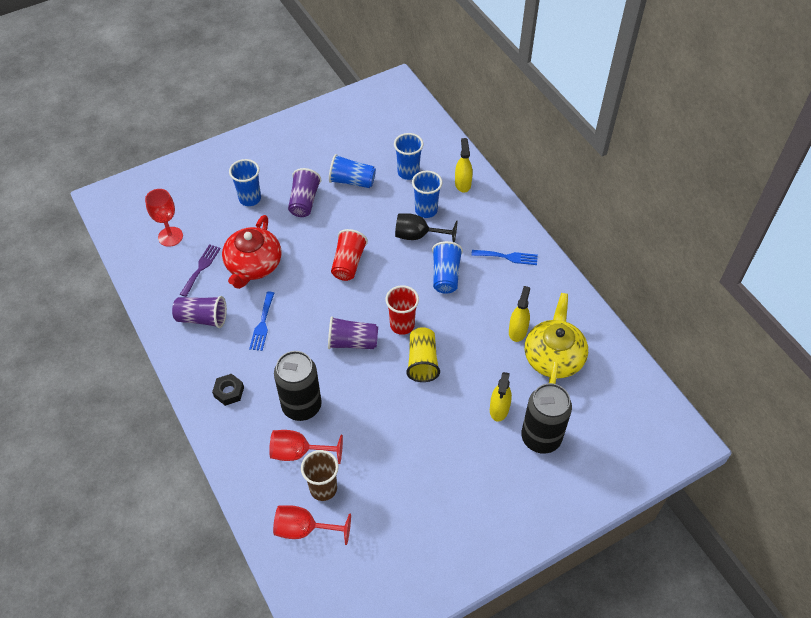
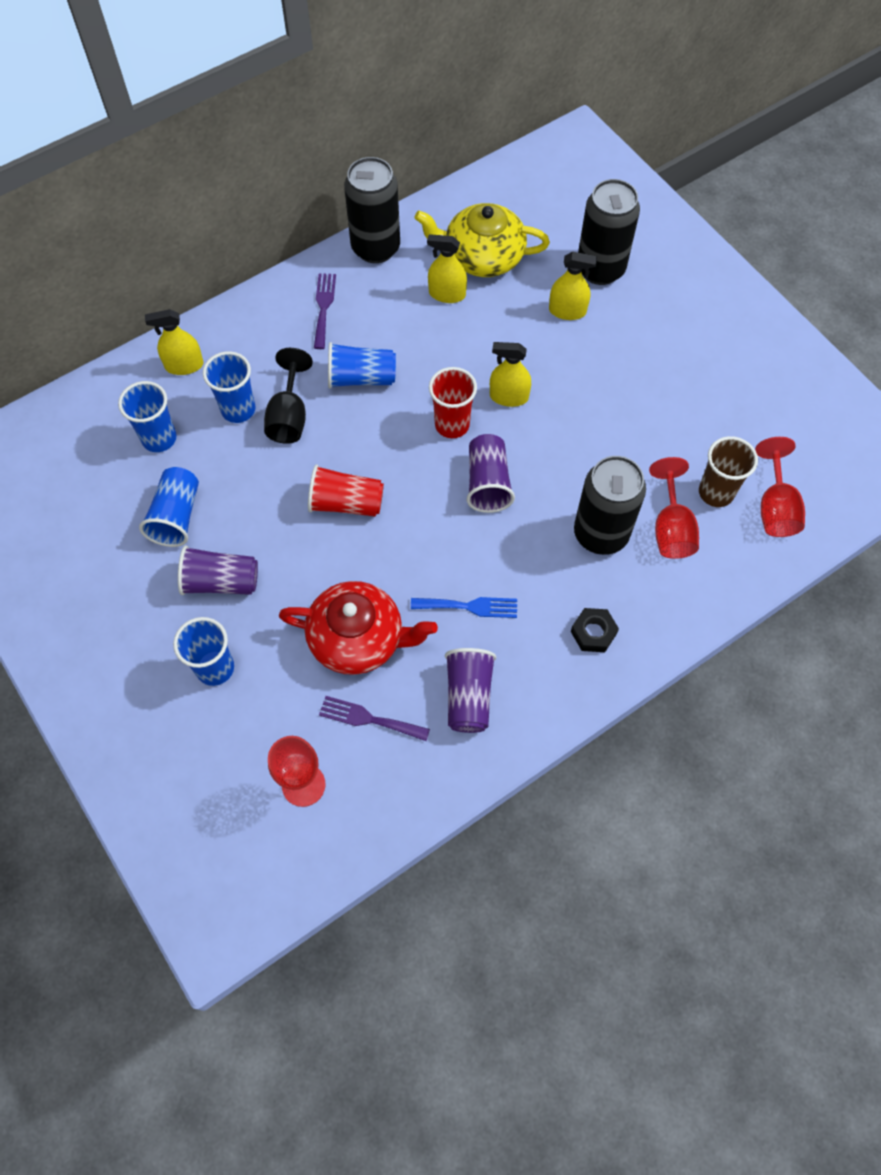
camera: 95 degrees left, 10 degrees up
(422, 361) = (509, 397): yellow cup -> yellow spray bottle
(507, 257) = (324, 307): blue fork -> purple fork
(562, 289) = (375, 248): none -> black can

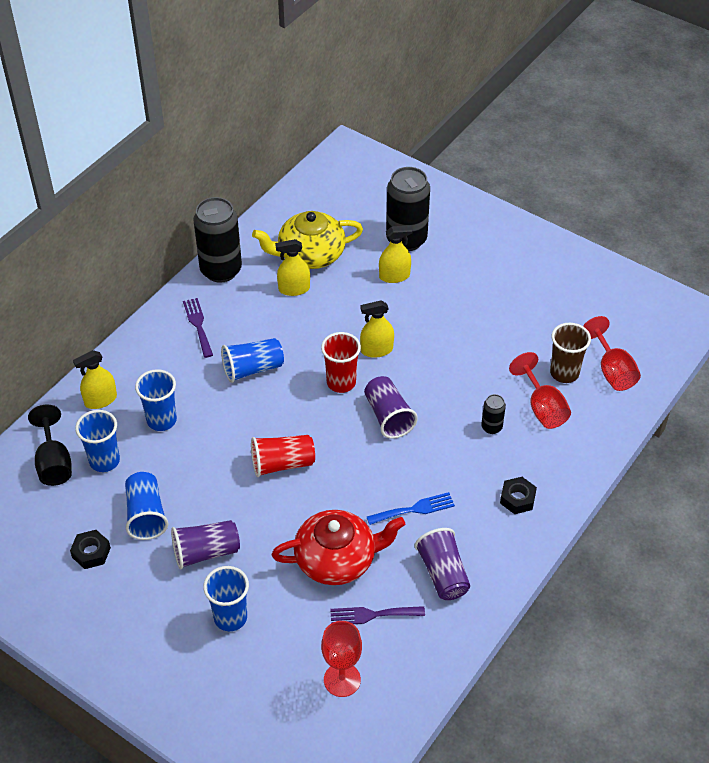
camera: 20 degrees left, 15 degrees down
(102, 541) = (91, 552): none -> black nut
(289, 416) = (206, 413): black goblet -> black goblet (54, 462)
(601, 534) = (491, 427): black can -> black can, size x0.46

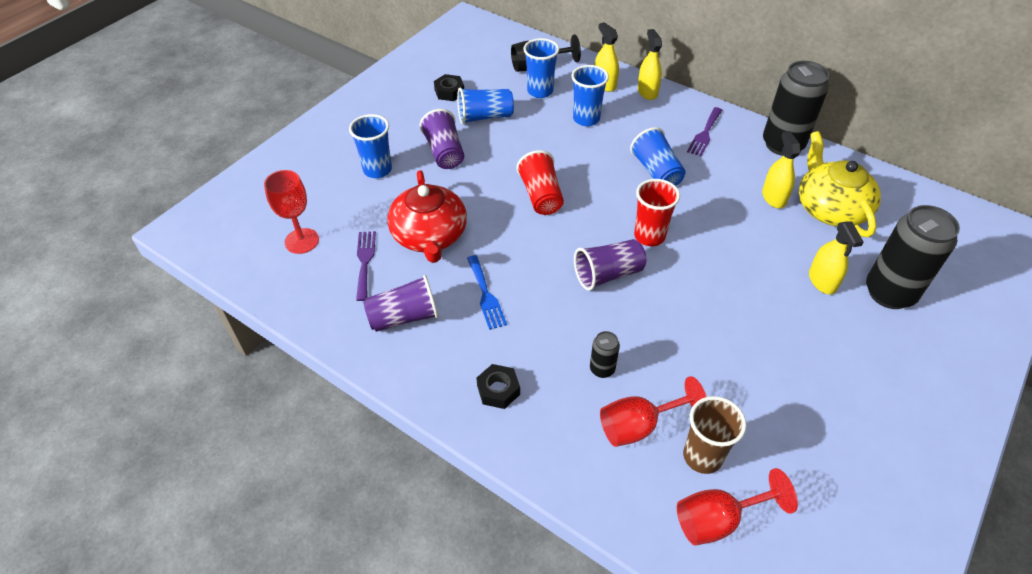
camera: 90 degrees right, 0 degrees up
(198, 325) = (704, 134): purple fork -> purple fork turned 135 degrees clockwise
(376, 350) = (701, 265): yellow spray bottle -> yellow spray bottle (647, 92)

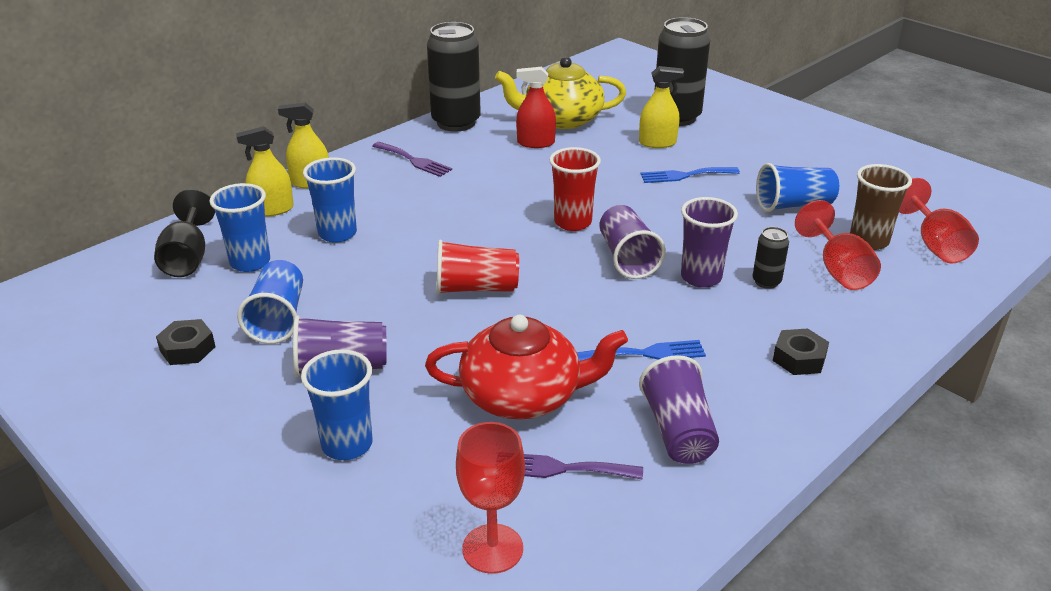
camera: 80 degrees left, 15 degrees down
(594, 323) = (701, 277): none -> purple cup
(656, 172) = (466, 201): blue cup -> blue cup (793, 205)
(766, 305) = (685, 175): none -> blue fork
(773, 197) = (536, 143): yellow spray bottle -> red spray bottle

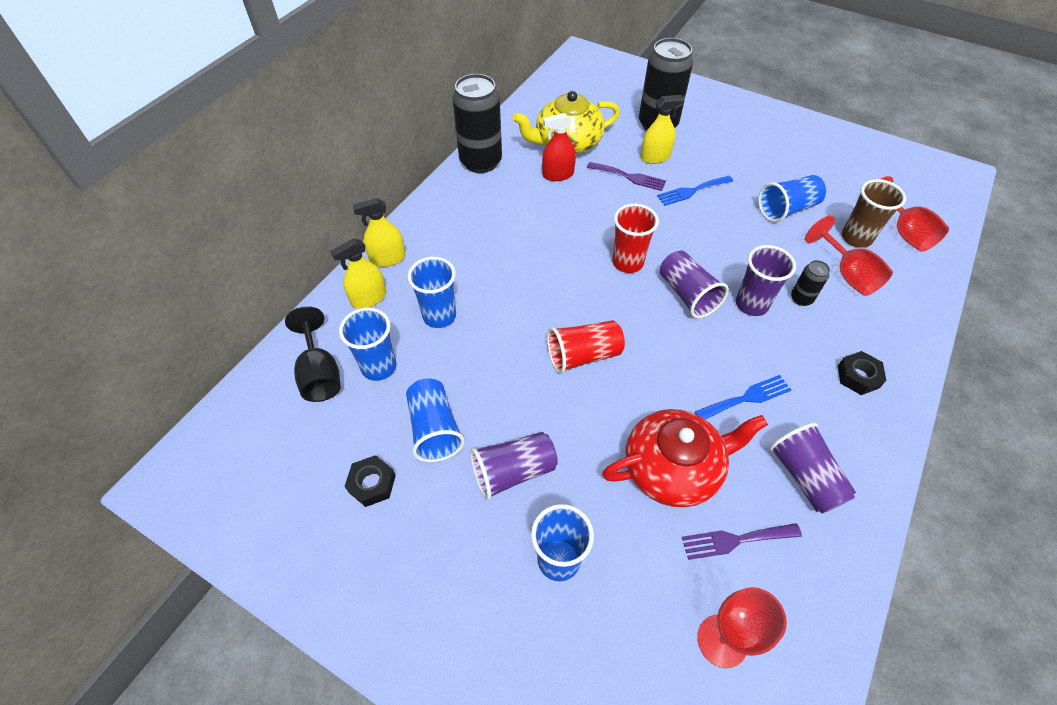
camera: 15 degrees left, 20 degrees up
(414, 160) = (465, 214): purple fork -> purple fork (629, 177)

